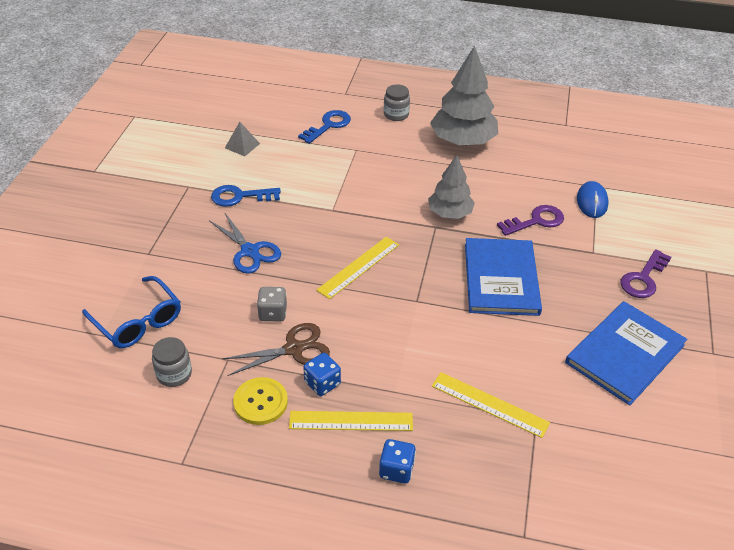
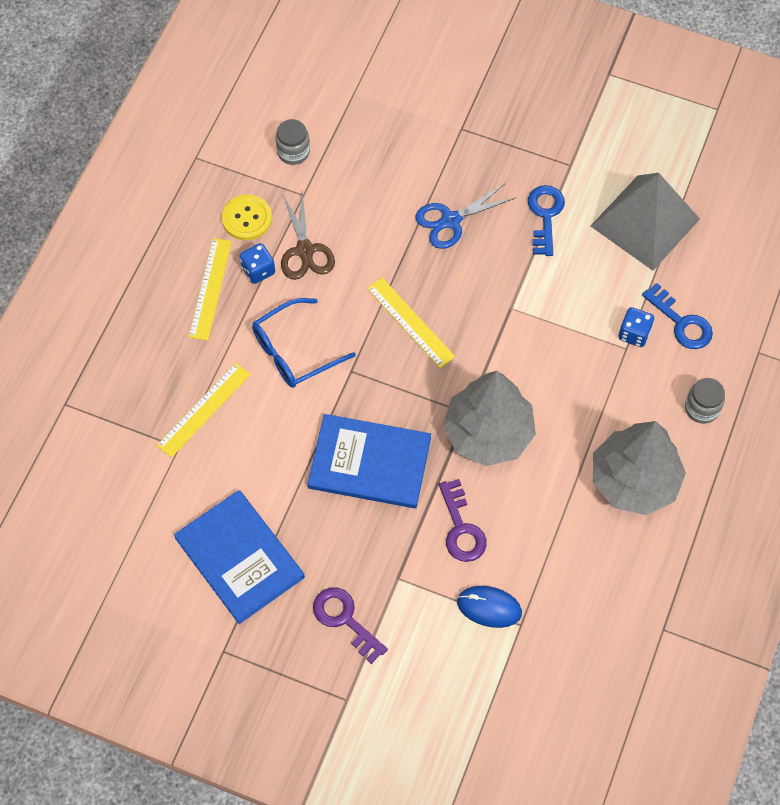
camera: 100 degrees right, 20 degrees up
(138, 321) = (365, 122): blue glasses -> blue glasses (294, 351)
(242, 145) = (645, 222): grey pyramid -> grey pyramid, size x2.47
(273, 313) = (356, 236): grey dice -> none
(396, 470) = (151, 317): blue dice -> blue dice (634, 334)
(449, 213) = (488, 433): grey tree -> grey tree, size x1.60

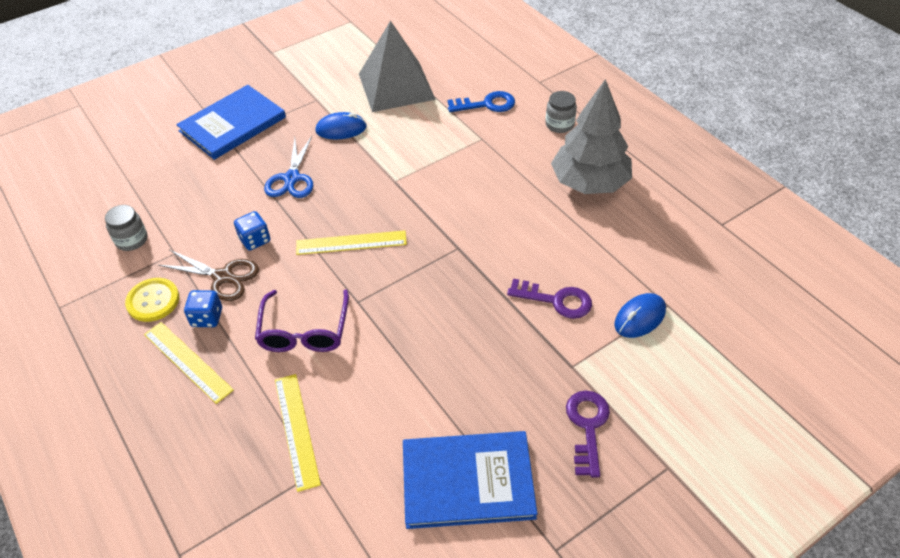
camera: 55 degrees left, 15 degrees down
(294, 351) = (304, 331): blue glasses -> purple glasses
(345, 620) = (587, 426): purple key -> purple key turned 105 degrees clockwise
(369, 463) = (451, 331): blue book -> blue book (232, 124)
(488, 433) = (486, 243): grey tree -> none
(545, 216) = (341, 129): blue key -> blue mouse
(634, 334) = (474, 130): blue dice -> blue dice (255, 240)

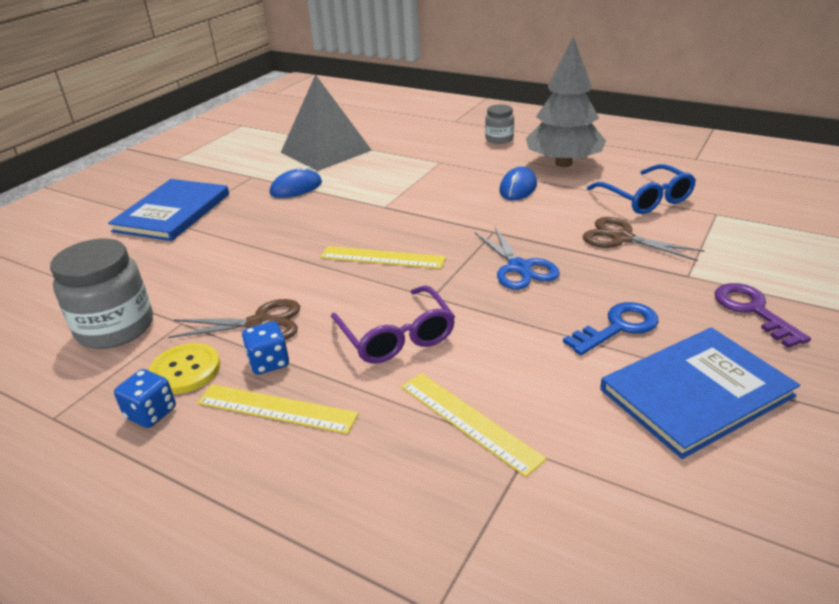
camera: 25 degrees left, 15 degrees down
(131, 240) = (115, 328): grey jar -> grey jar, size x1.80
(255, 240) = (272, 285): blue dice -> blue dice (151, 413)
(292, 178) = (274, 232): blue scissors -> blue scissors (519, 268)
(351, 242) = (382, 257): yellow ruler -> yellow ruler turned 45 degrees clockwise
(486, 104) = (422, 142): blue key -> blue key (618, 327)
(556, 300) = (621, 238): purple key -> brown scissors
(621, 261) = (646, 199): none -> blue glasses
(639, 317) = (704, 227): blue mouse -> blue mouse (518, 188)

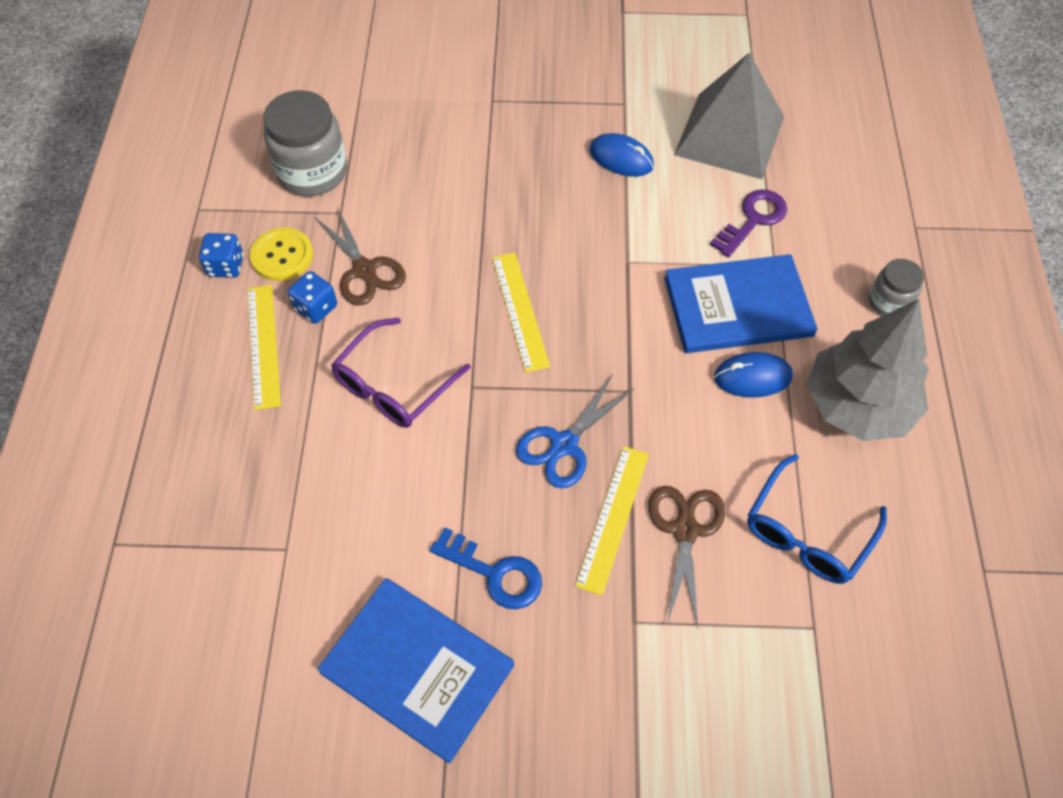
camera: 60 degrees right, 25 degrees up
(172, 212) = (510, 86): blue book -> blue book (738, 306)
(469, 421) = (304, 491): yellow ruler -> yellow ruler (613, 518)
(753, 311) = (590, 704): purple key -> purple key (753, 220)

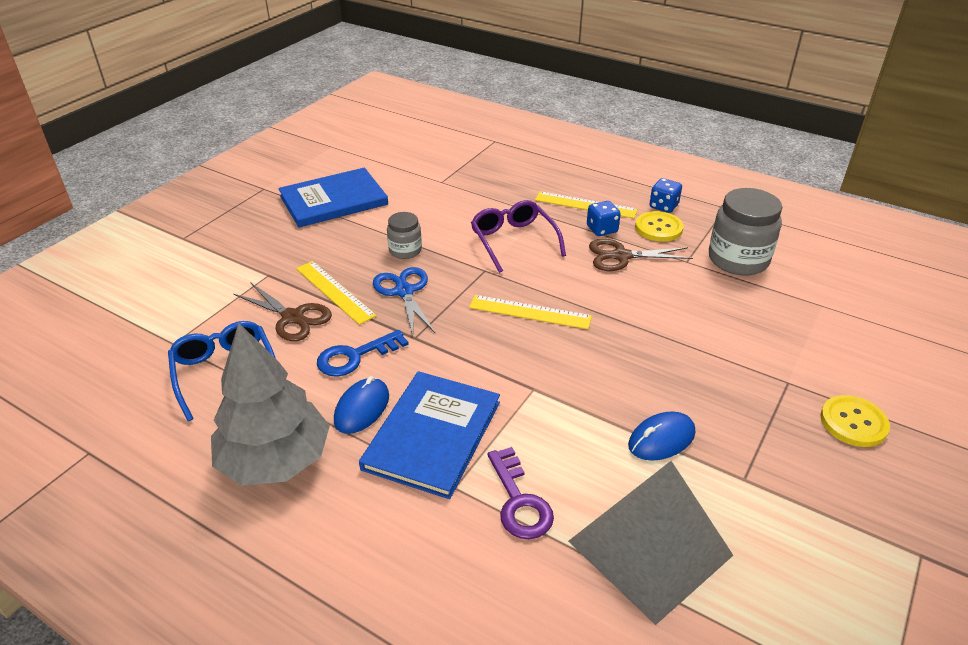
camera: 120 degrees right, 20 degrees down
(494, 573) = (353, 238): blue key -> blue key (355, 356)
(515, 56) = (853, 422): none -> yellow button
(889, 302) = (341, 554): grey jar -> grey jar (405, 250)

